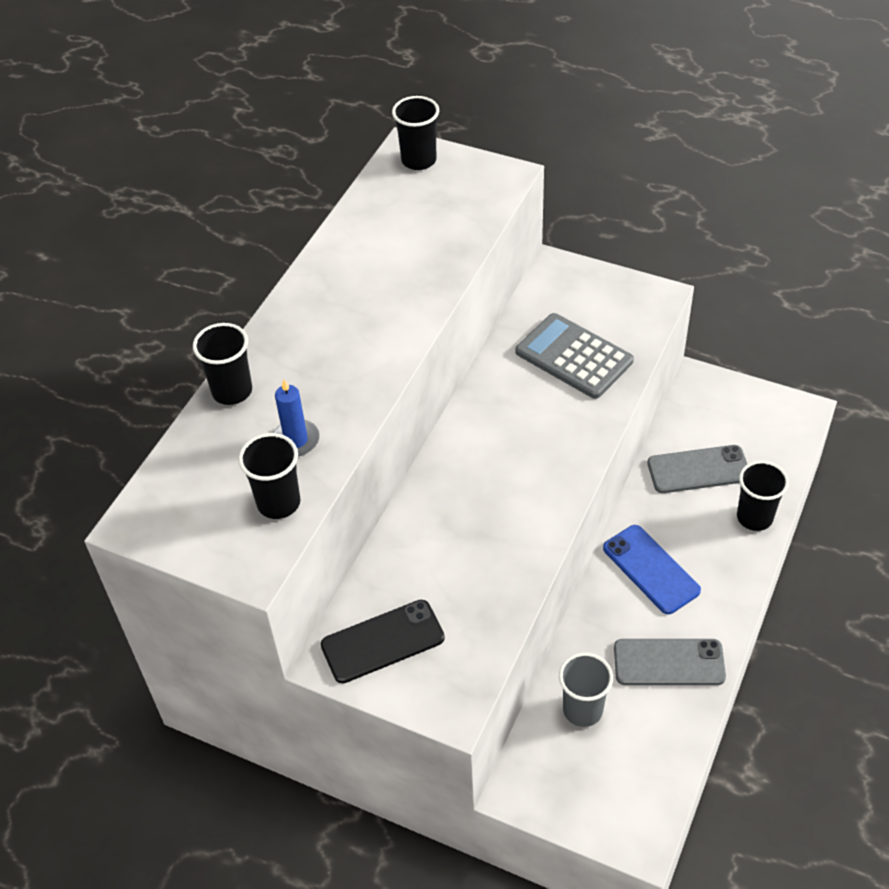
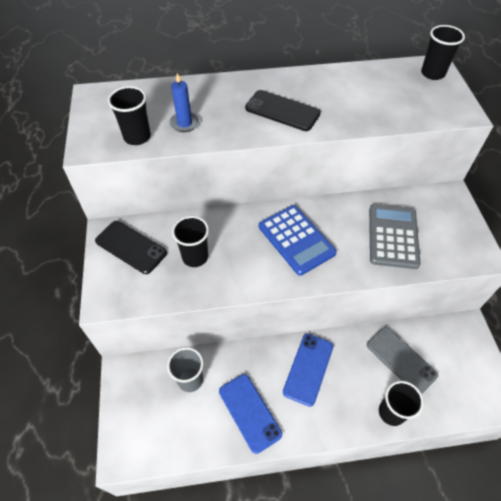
camera: 55 degrees right, 5 degrees up
(232, 391) = (200, 85): black cup -> black cup (195, 257)
(360, 330) = (282, 111): none -> black phone
(508, 451) = (296, 239): none -> blue calculator
(669, 662) = (249, 412): grey phone -> blue phone

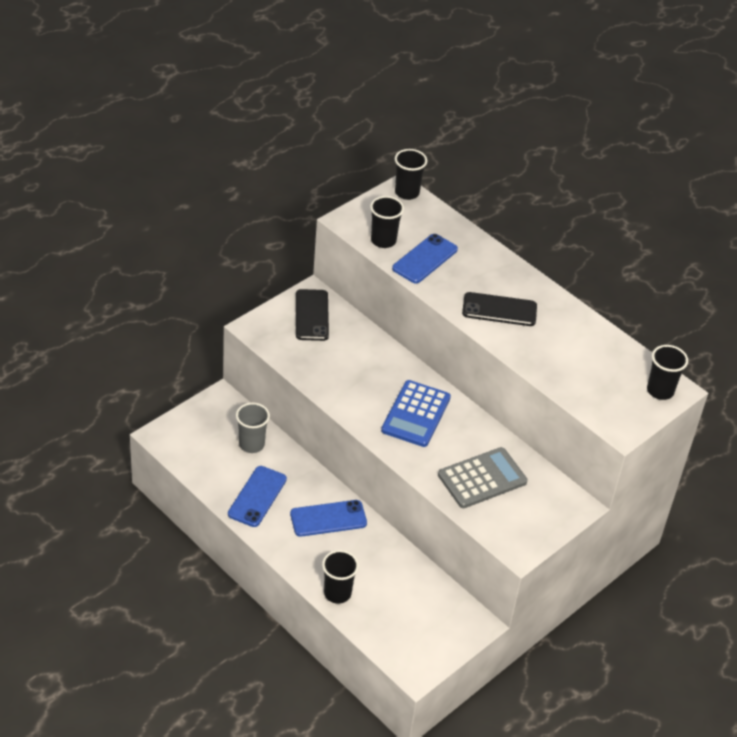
camera: 50 degrees right, 10 degrees down
(184, 123) = (425, 259): blue candle -> blue phone
(195, 257) = (338, 358): black cup -> black cup (407, 193)
(282, 111) = (499, 310): black phone -> black phone turned 75 degrees counterclockwise
(401, 360) = (395, 582): grey phone -> none

